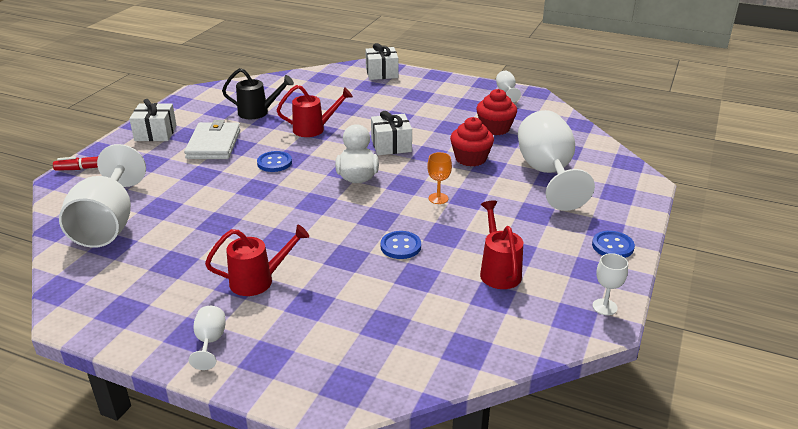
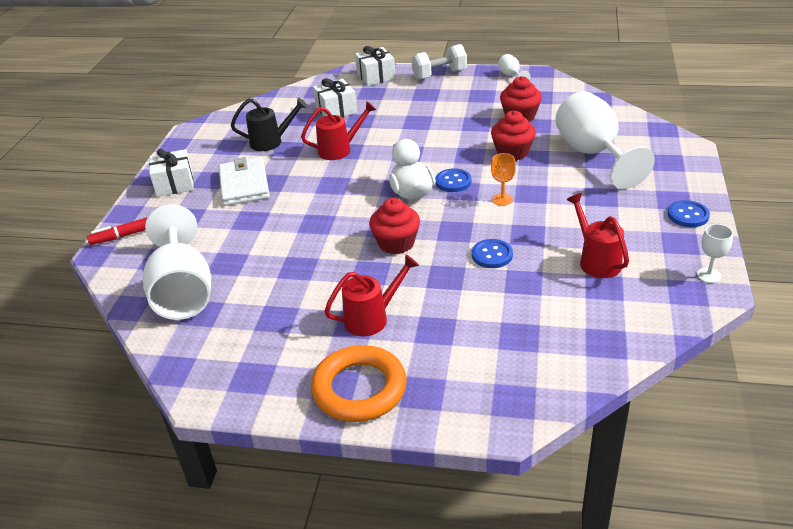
camera: 10 degrees left, 5 degrees up
(210, 342) = (359, 389): white goblet -> orange ring
(274, 163) = (319, 193): blue button -> blue button (453, 181)
(318, 219) = (396, 243): none -> red cupcake
(391, 145) = (427, 153): white gift -> white gift (336, 110)
(440, 80) = (439, 74): none -> white dumbbell

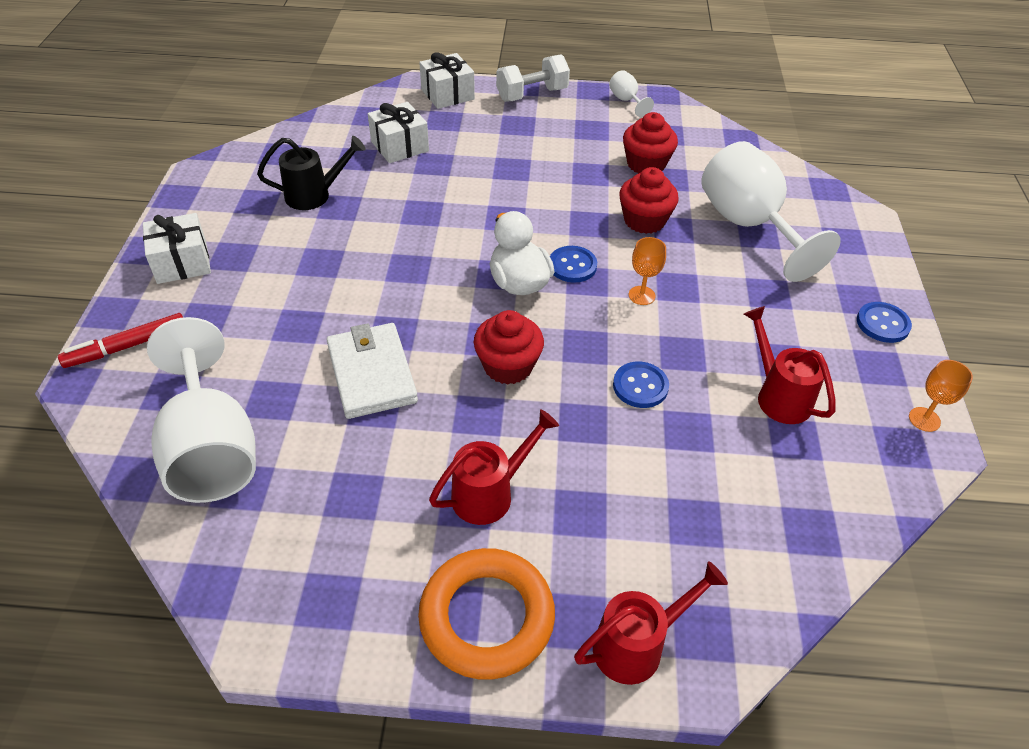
camera: 10 degrees left, 10 degrees up
(244, 185) = (283, 266): white wallet -> white wallet (372, 374)
(339, 150) = (411, 210): red watering can -> red watering can (636, 645)
(709, 275) = (924, 419): white goblet -> orange goblet

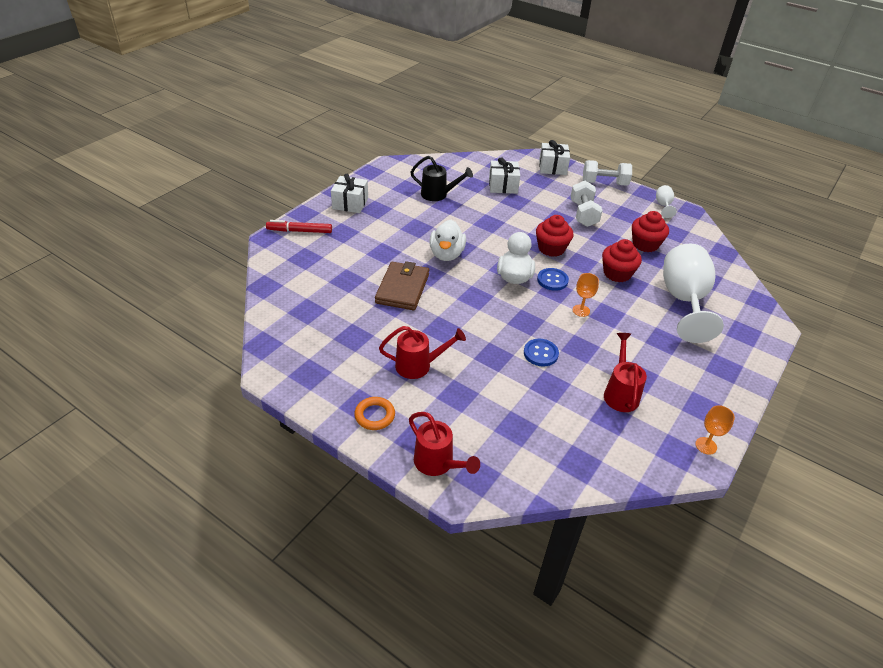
camera: 30 degrees right, 5 degrees down
(211, 449) = (305, 289): white goblet -> none
(372, 374) = (402, 288): white wallet -> brown wallet
(397, 287) = (446, 254): none -> white duck
(487, 617) = (374, 415): orange ring -> orange ring, size x0.53
(508, 366) = (475, 313): red cupcake -> red cupcake (551, 248)
(539, 150) = (583, 214): none -> white dumbbell
(636, 645) = (437, 463): red watering can -> red watering can turned 45 degrees clockwise
(882, 324) = (726, 386): blue button -> none

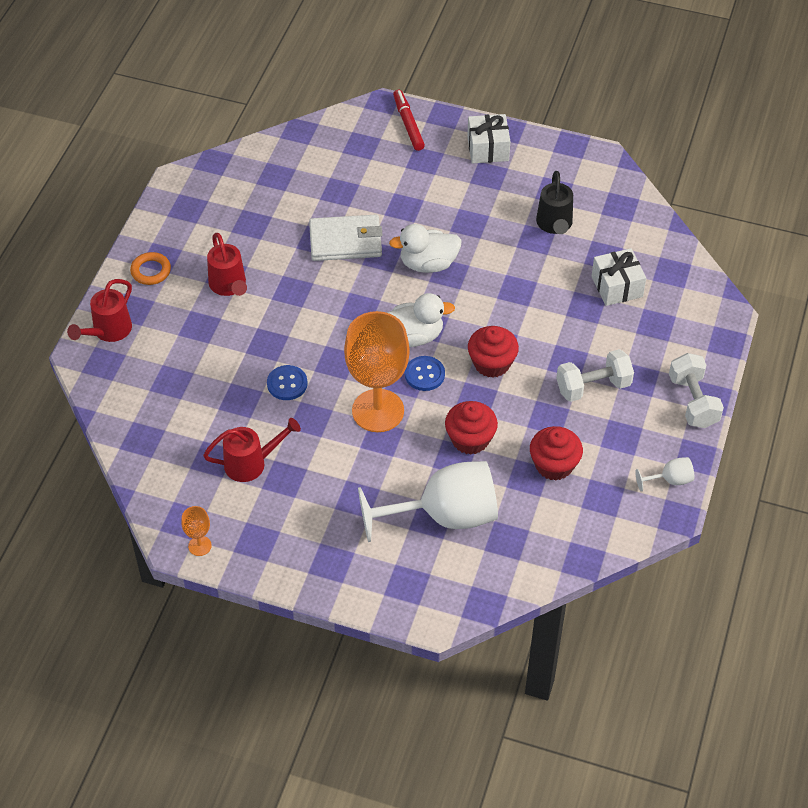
camera: 75 degrees right, 10 degrees up
(402, 288) = (345, 241): brown wallet -> white wallet
(552, 167) = (702, 333): white gift -> none
(581, 310) = (378, 411): orange goblet -> orange goblet, size x2.38

